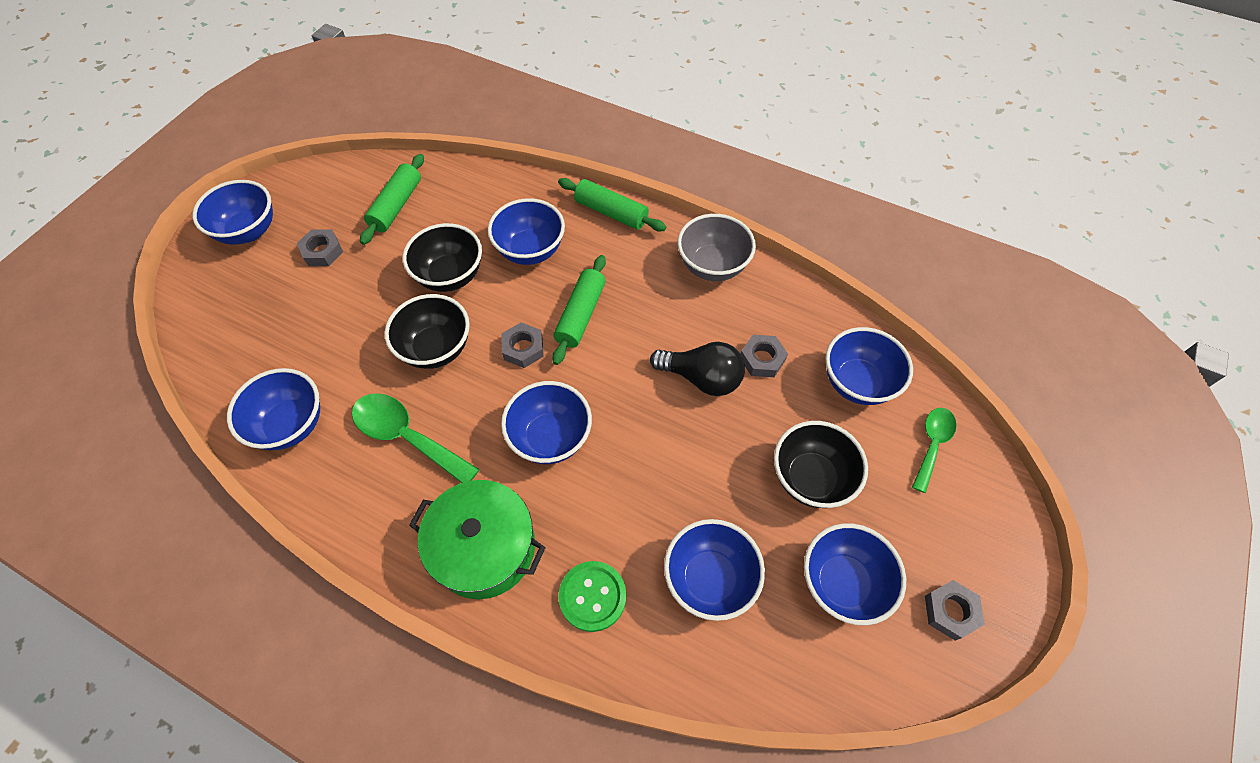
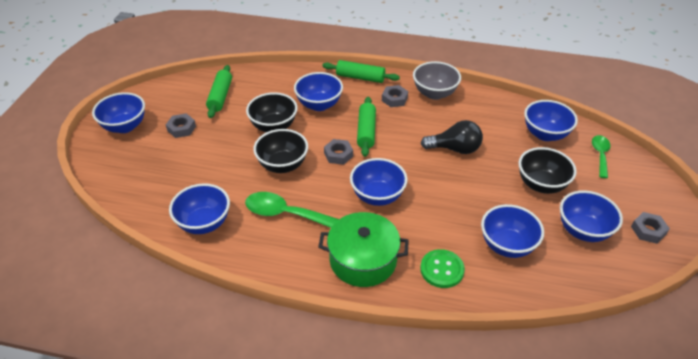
camera: 15 degrees left, 15 degrees down
(762, 359) = (485, 133): grey nut -> grey nut (394, 99)

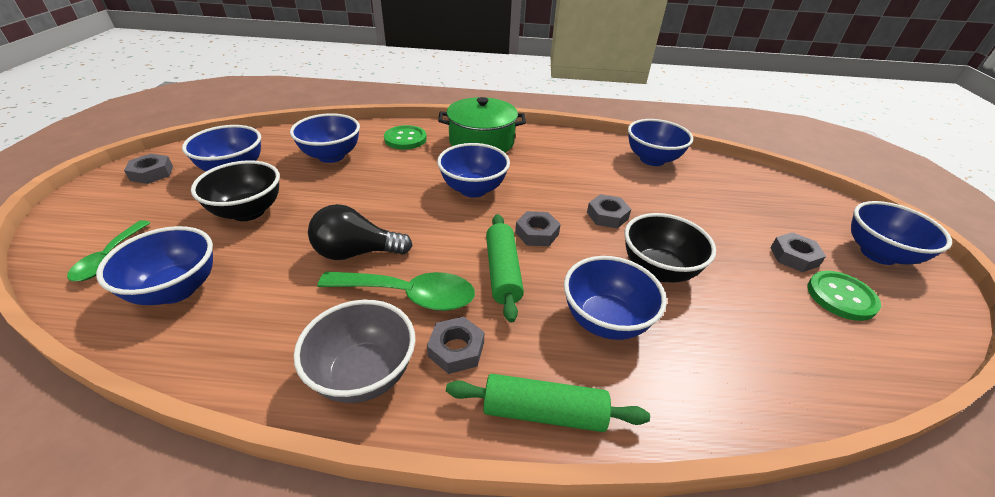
camera: 170 degrees right, 5 degrees down
(182, 106) = (841, 297): none -> green button
(220, 96) = (801, 324): green rolling pin -> none
(282, 165) = (607, 216): black bowl -> grey nut
(285, 214) = (574, 170): green spoon -> green spoon (409, 295)

